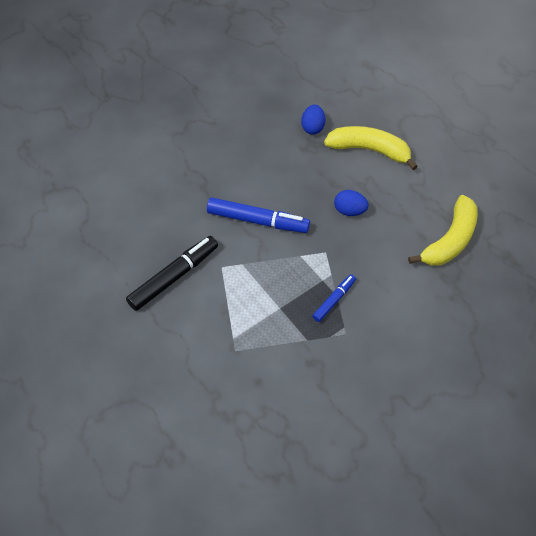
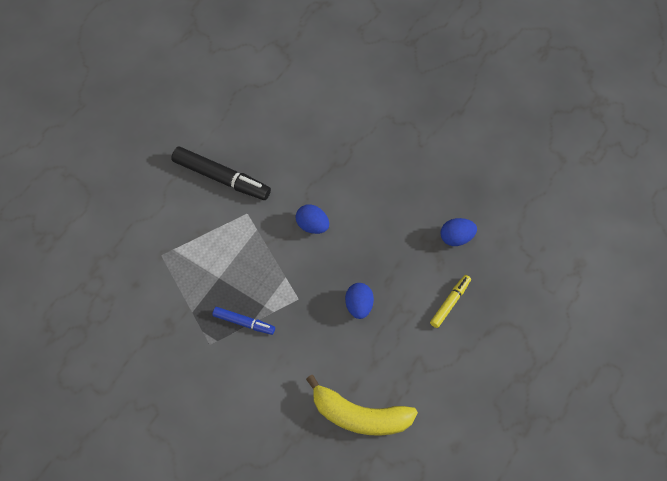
camera: 70 degrees right, 5 degrees up
(257, 221) = (312, 226): blue marker -> blue egg
(369, 150) = (450, 303): yellow banana -> yellow marker

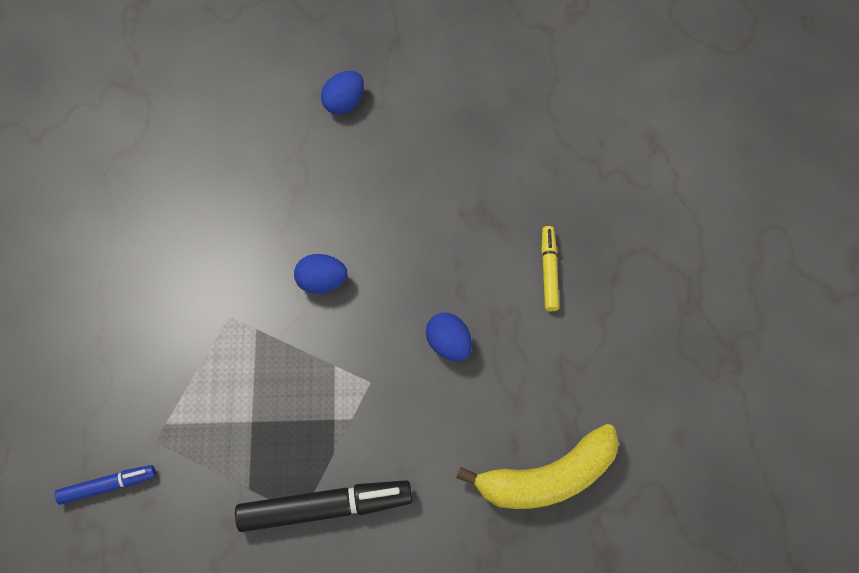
camera: 35 degrees left, 5 degrees up
(221, 178) = (164, 293): black marker -> black marker (325, 507)
(244, 323) = (325, 458): blue marker -> blue marker (108, 485)
(456, 238) = (500, 190): blue egg -> blue egg (344, 102)

